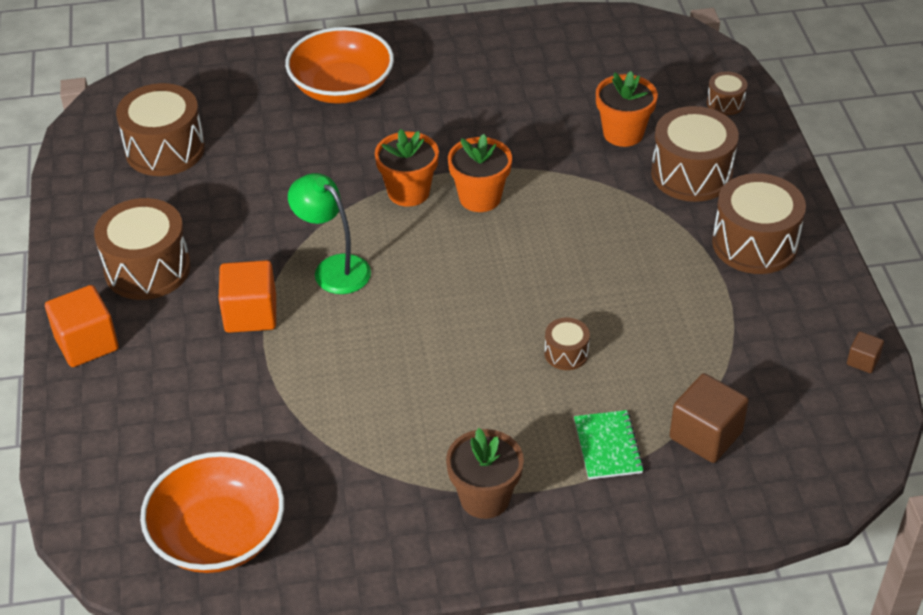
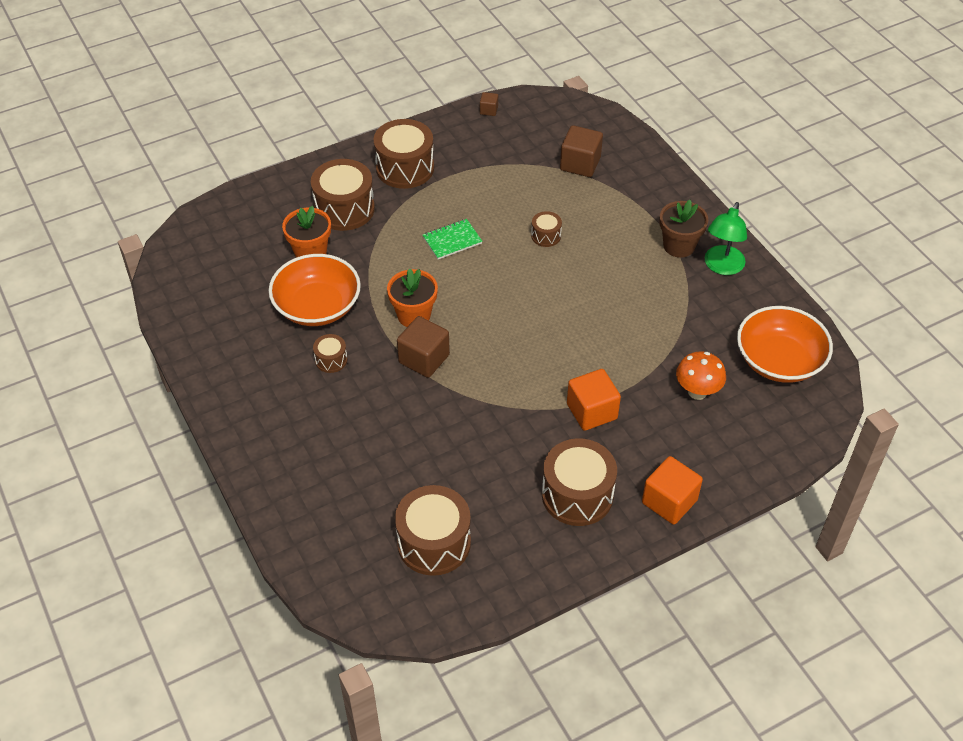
camera: 110 degrees left, 5 degrees up
(219, 424) = (697, 392): none -> orange mushroom
(333, 268) = (524, 378): green lamp -> green lamp (722, 267)
(342, 87) = (307, 443): orange bowl -> orange bowl (317, 306)
(408, 192) = (424, 359): orange flower pot -> brown cube
(608, 446) = (611, 202): green notebook -> green notebook (452, 240)
(725, 103) = (256, 205): brown drum -> brown drum (331, 360)

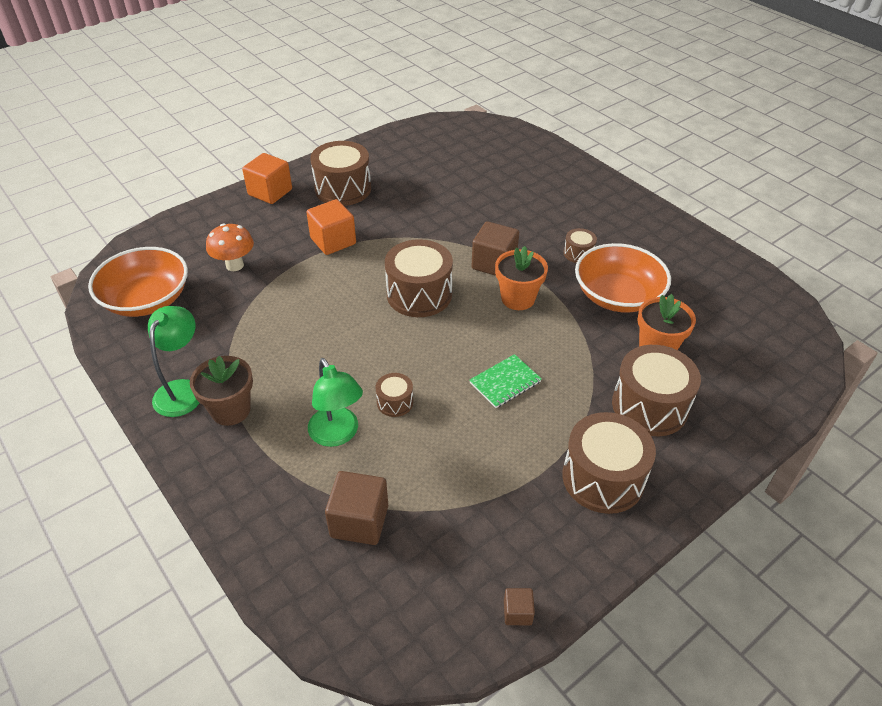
camera: 170 degrees right, 5 degrees down
(434, 543) = (445, 155): brown drum -> brown drum (419, 294)
(593, 218) = (337, 435): none -> green lamp

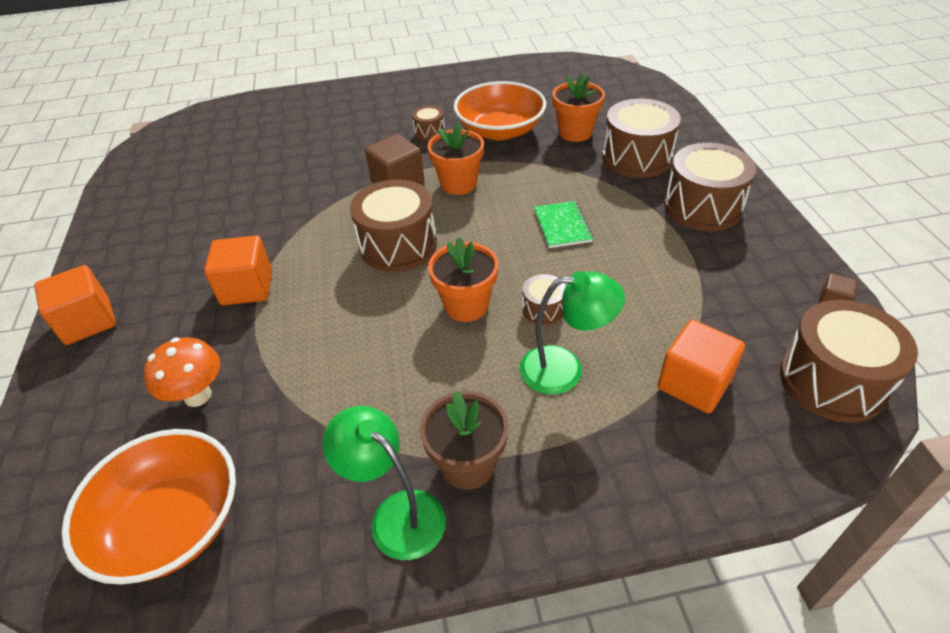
camera: 60 degrees left, 0 degrees up
(343, 189) = (161, 254): brown drum -> brown drum (832, 381)
(359, 521) = (694, 384): brown cube -> orange cube
(375, 356) = (466, 305): none -> orange flower pot

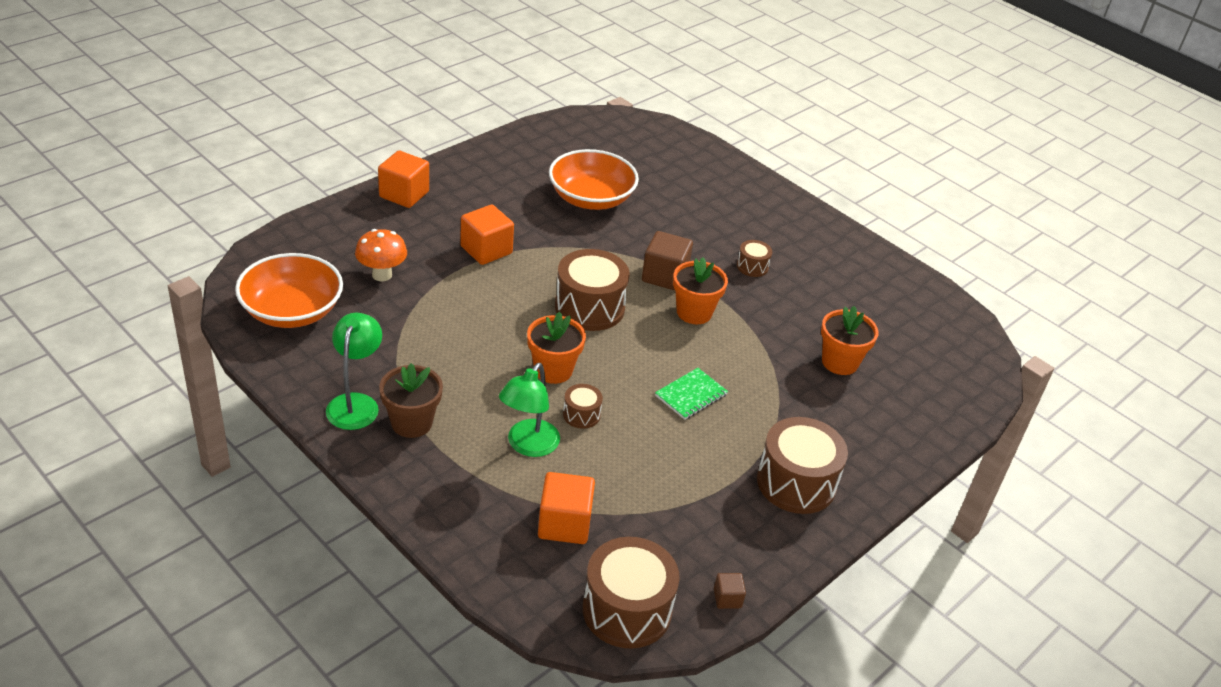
camera: 50 degrees right, 5 degrees down
(500, 130) = (796, 310): orange bowl -> orange bowl (591, 198)
(565, 369) = (528, 446): green lamp -> green lamp turned 60 degrees clockwise
(636, 158) = (836, 417): brown drum -> none

